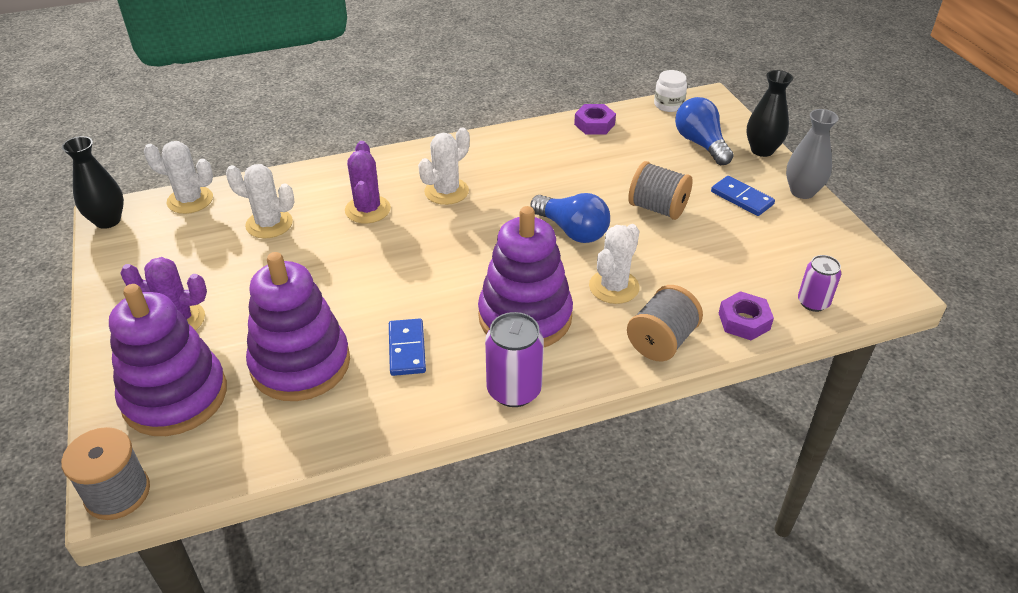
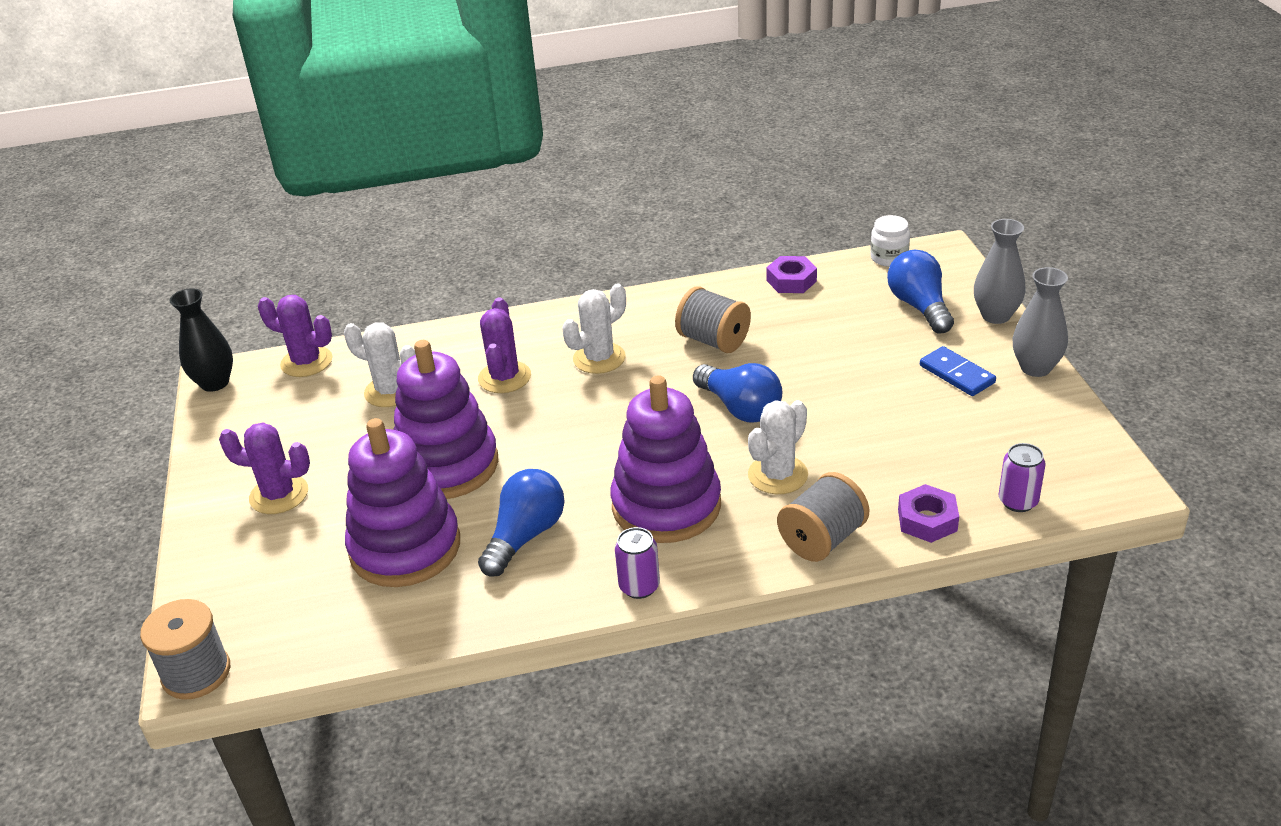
camera: 10 degrees right, 5 degrees down
(175, 396) = (266, 576): purple stacking toy -> purple stacking toy (447, 465)
(190, 200) = (306, 362): white cactus -> purple cactus
(407, 349) = (525, 536): blue domino -> blue light bulb
(514, 390) = (639, 586): purple can -> purple can, size x0.65
(657, 208) = (849, 384): grey spool -> grey spool (713, 341)
(762, 150) = (996, 316): black vase -> grey vase

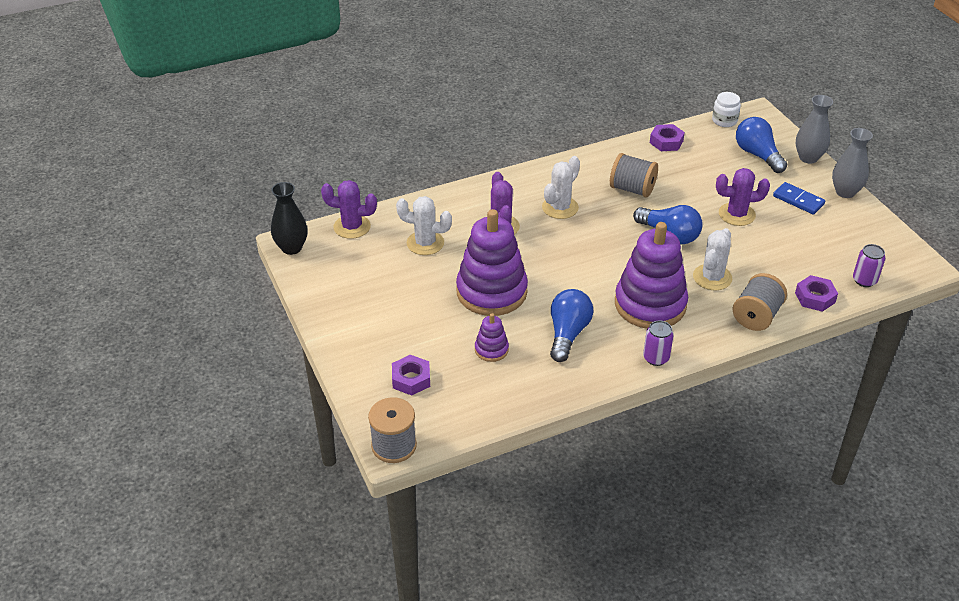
camera: 15 degrees left, 5 degrees up
(272, 578) = (411, 379): none -> purple nut
(279, 495) = (384, 323): purple cactus -> purple cactus (736, 214)
(405, 547) = (491, 349): purple stacking toy -> purple stacking toy, size x0.46

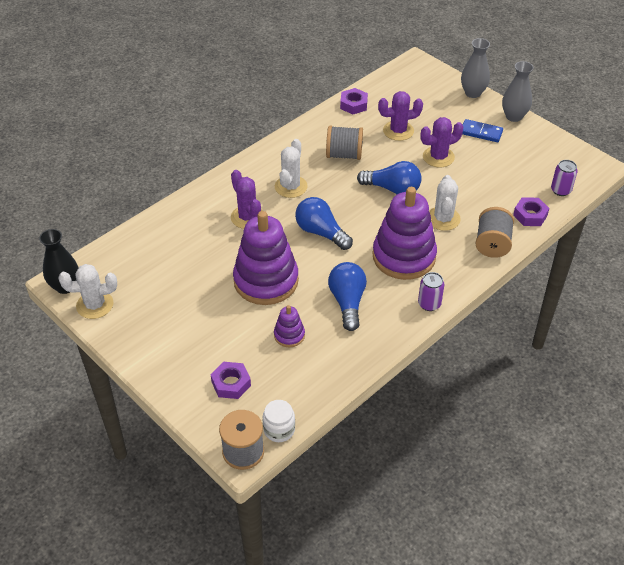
camera: 20 degrees left, 5 degrees up
(352, 227) = (113, 251): purple cactus -> purple cactus (398, 131)
(425, 243) = (187, 250): white cactus -> white cactus (95, 305)
(724, 120) = (392, 74): white jar -> white jar (279, 429)
(757, 155) = (432, 99): blue light bulb -> blue light bulb (321, 232)

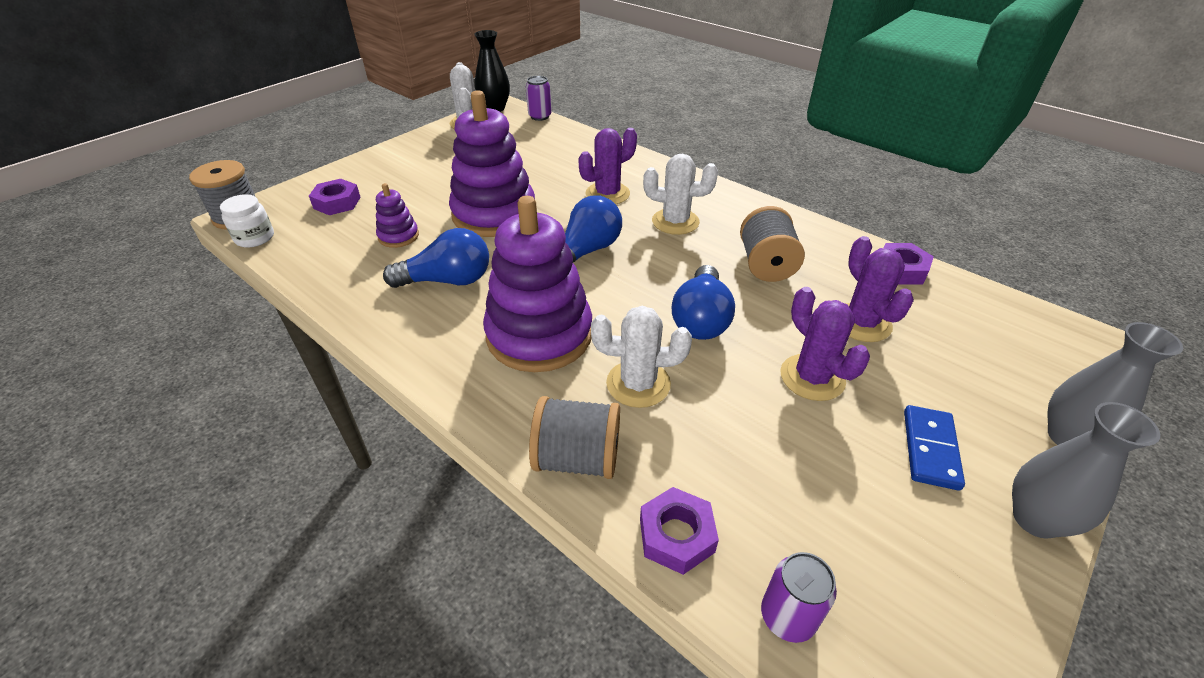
camera: 85 degrees right, 5 degrees down
(429, 304) = (430, 365): purple can -> purple can (540, 116)

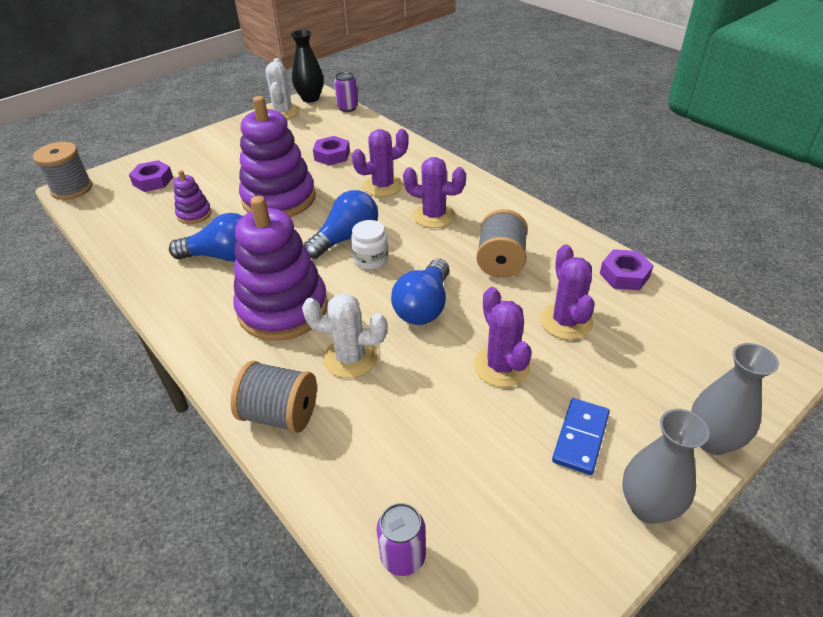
camera: 10 degrees right, 0 degrees up
(254, 238) = (80, 208): white jar -> white jar (371, 259)
(675, 222) = (434, 216): white cactus -> purple cactus
(676, 535) = (338, 484): purple nut -> purple nut (332, 155)

